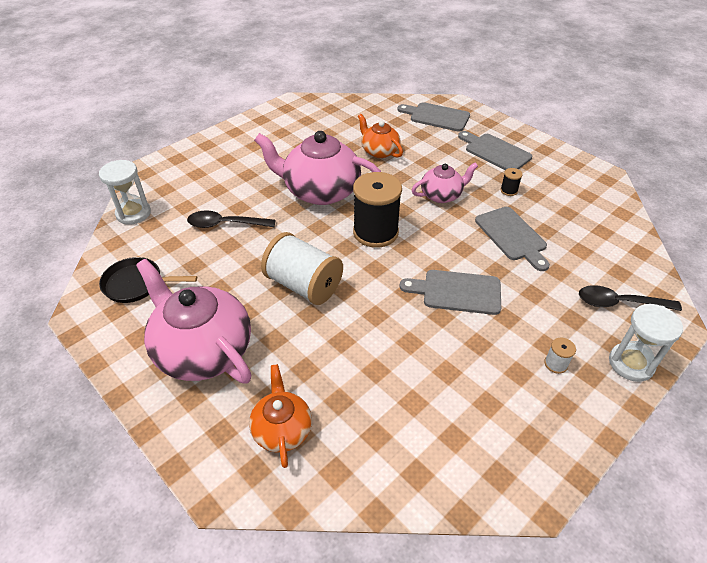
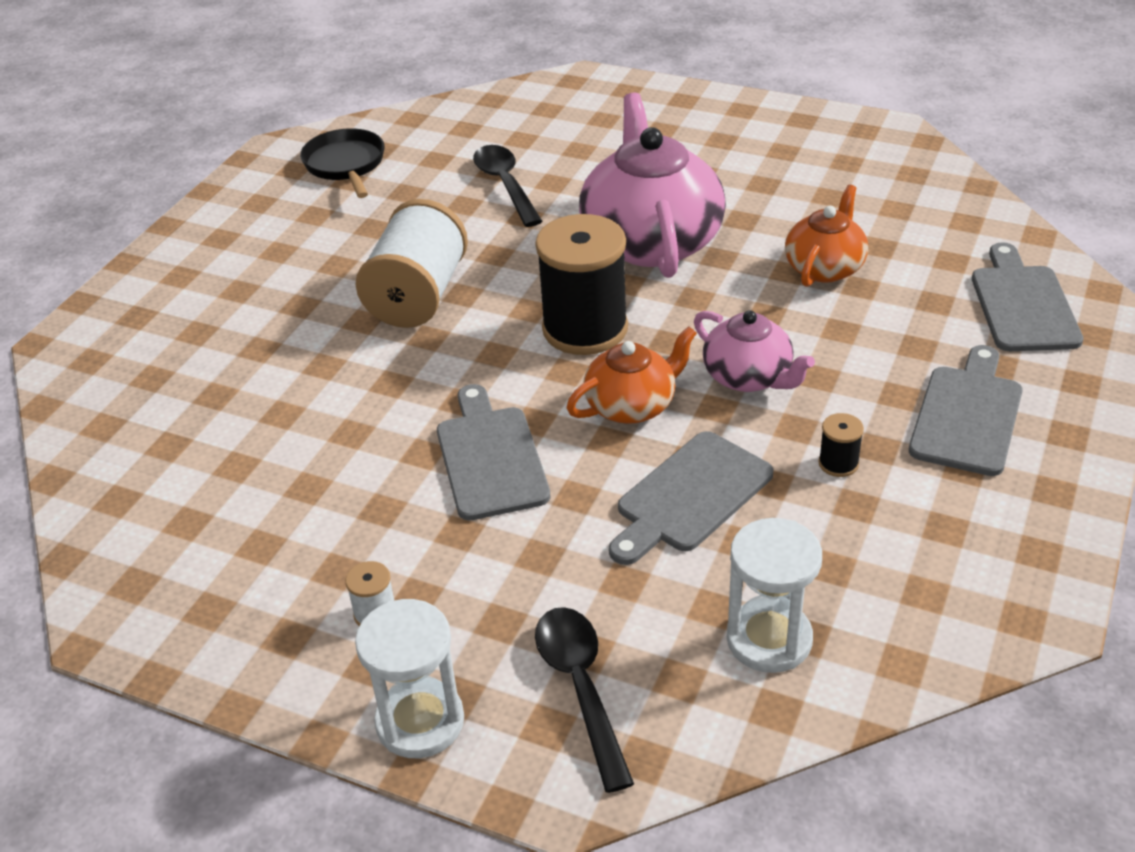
camera: 70 degrees right, 5 degrees down
(133, 213) = (477, 108): white hourglass -> white hourglass (769, 639)
(203, 350) = (257, 256): pink teapot -> none
(282, 429) = (154, 361): orange teapot -> orange teapot (632, 405)

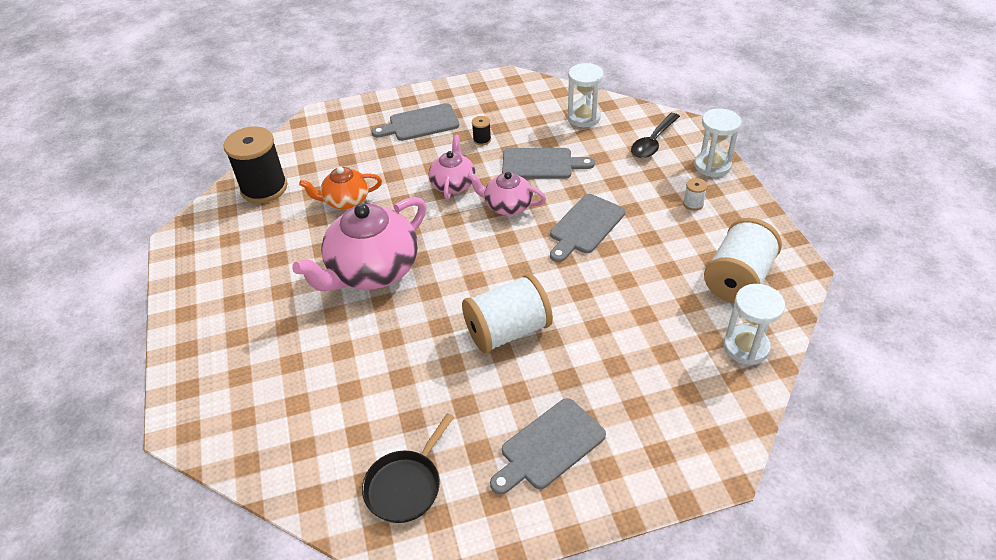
camera: 130 degrees left, 5 degrees up
(117, 466) = (746, 347): none -> white hourglass
(196, 543) = (738, 279): none -> white spool
(505, 185) = (363, 371): black spoon -> none
(585, 329) = (470, 250): black spool -> black spool (264, 188)
(632, 405) = (507, 206): orange teapot -> pink teapot
(1022, 304) = (327, 137): grey cutting board -> grey cutting board (549, 446)

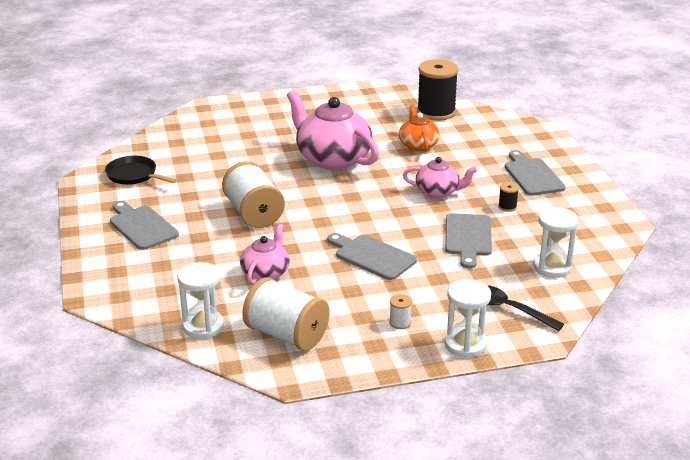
camera: 90 degrees right, 15 degrees down
(507, 206) = (405, 218): pink teapot -> pink teapot (266, 273)

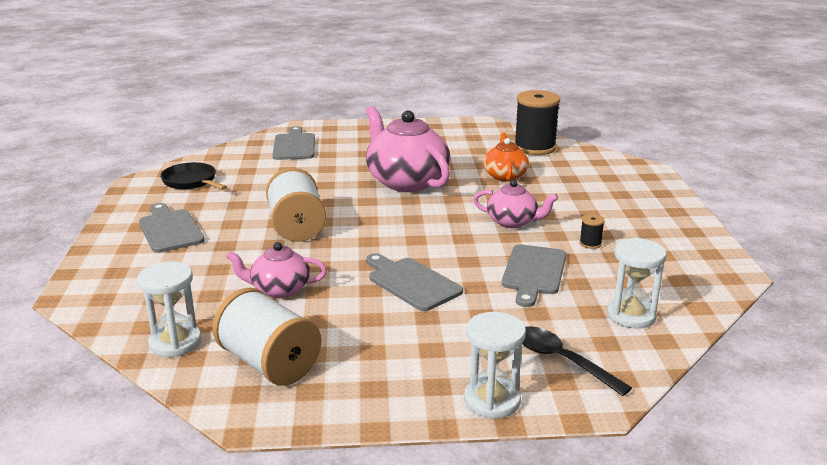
camera: 10 degrees right, 5 degrees down
(266, 273) = (279, 289): pink teapot -> pink teapot turned 120 degrees counterclockwise
(400, 323) = (416, 363): white spool -> none
(532, 175) = (628, 214): grey cutting board -> grey cutting board (294, 145)

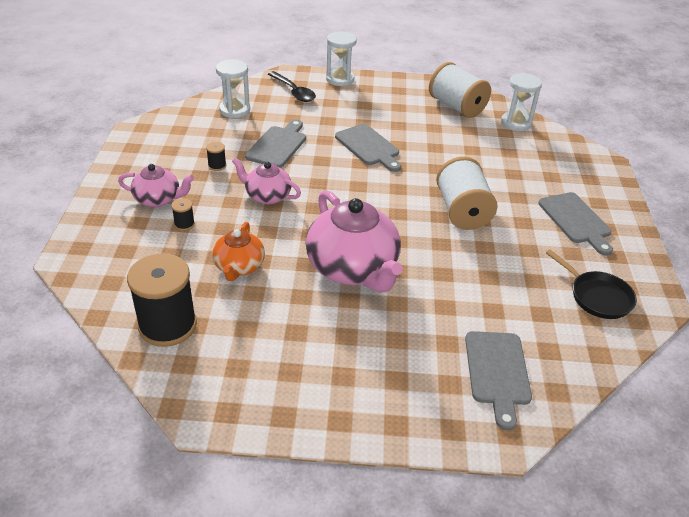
camera: 175 degrees left, 15 degrees up
(279, 289) = (462, 151): pink teapot -> pink teapot (158, 199)
(576, 195) = (184, 224): none -> black spool

